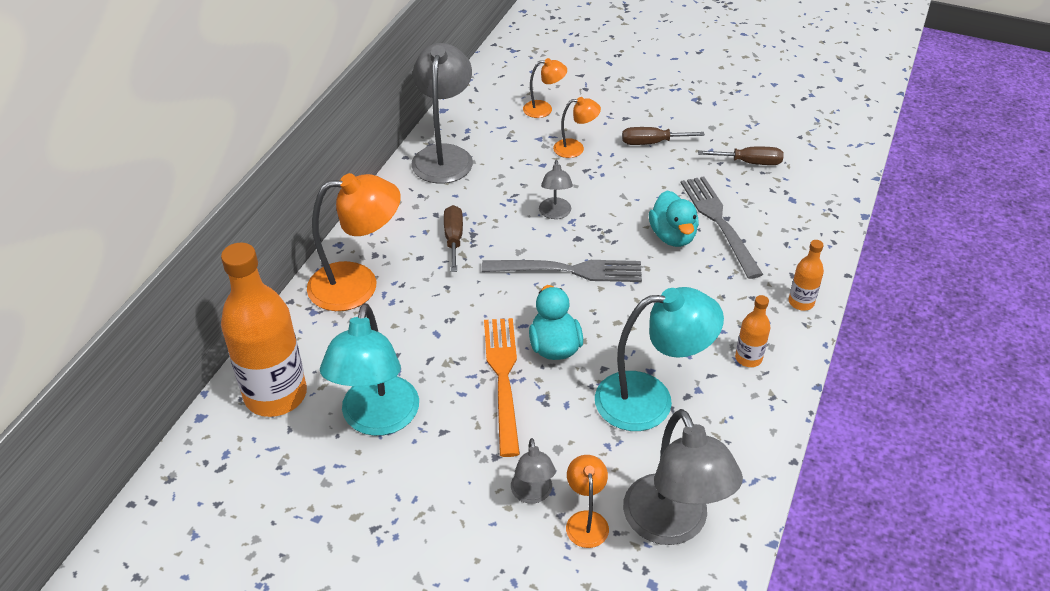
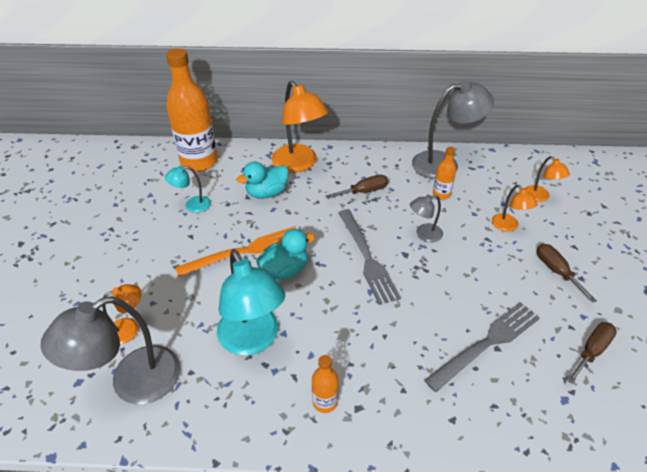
camera: 70 degrees right, 0 degrees up
(377, 419) = (192, 205): turquoise lamp -> turquoise lamp, size x0.51
(532, 494) = (148, 293): grey lamp -> none
(672, 236) = (446, 313): turquoise duck -> turquoise duck (267, 193)
(750, 162) = (591, 351): brown screwdriver -> brown screwdriver turned 120 degrees counterclockwise
(801, 302) = (418, 434): orange bottle -> orange bottle (441, 194)

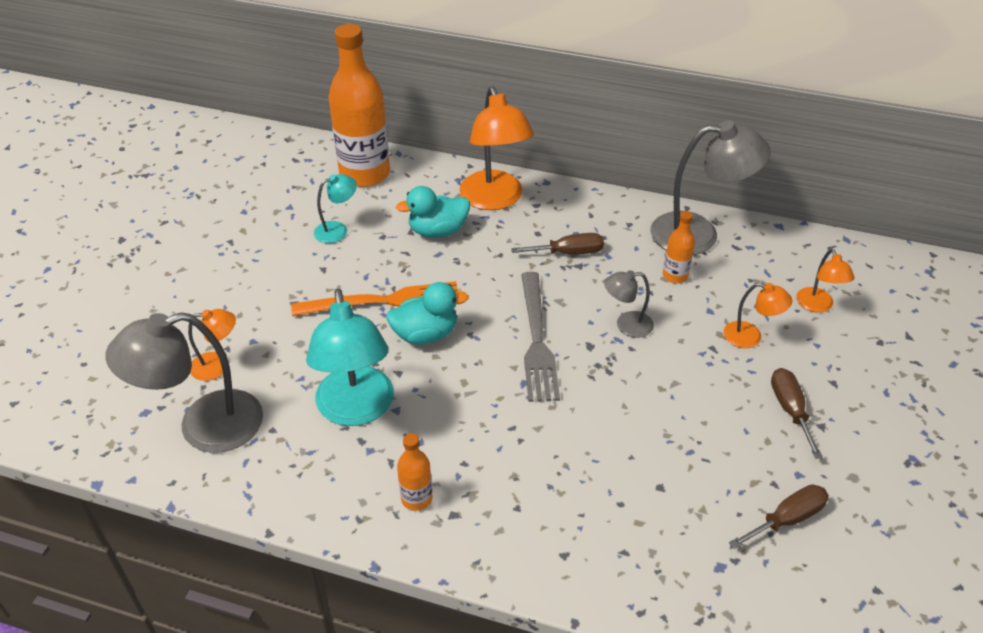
camera: 15 degrees right, 0 degrees up
(192, 205) = (337, 230): turquoise lamp -> turquoise lamp turned 150 degrees clockwise
(487, 342) = (650, 477): grey fork -> none
(508, 226) = (750, 337): orange lamp -> orange lamp turned 60 degrees counterclockwise

